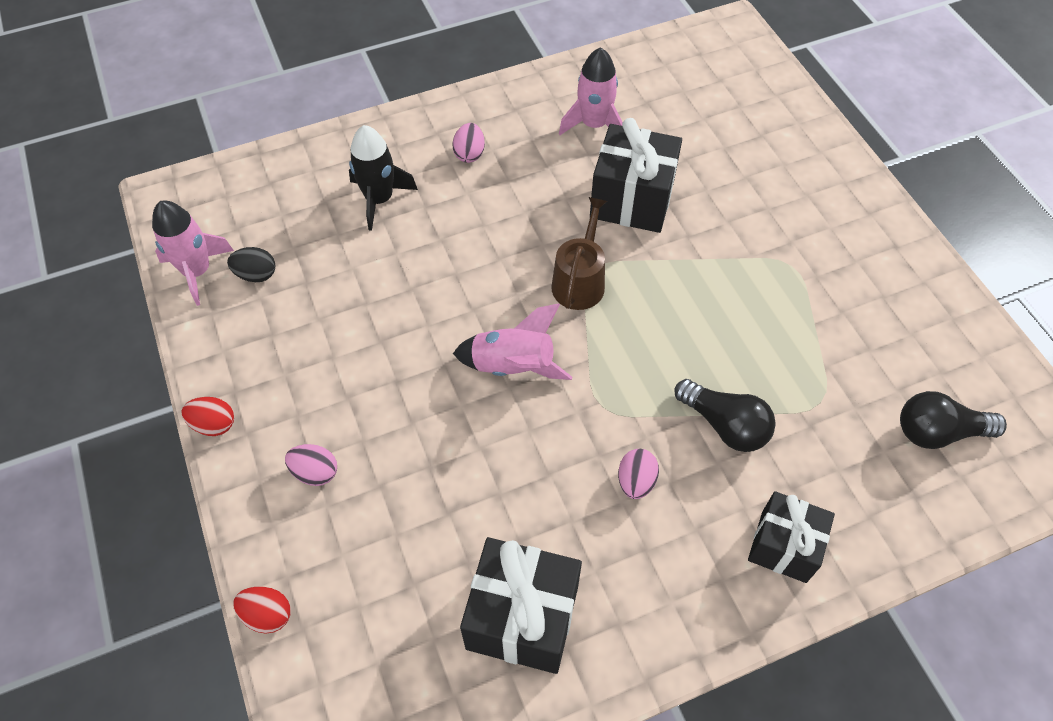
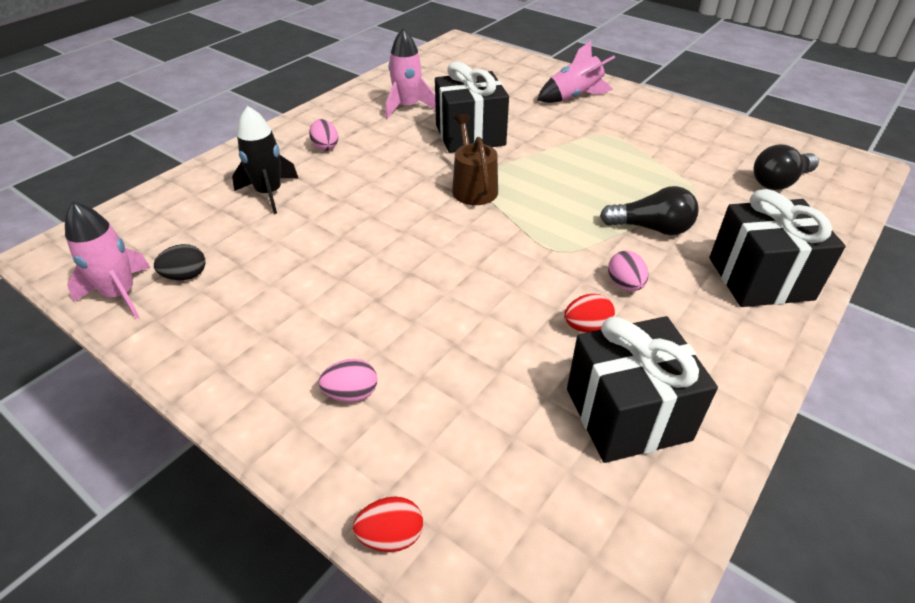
camera: 30 degrees left, 15 degrees down
(214, 424) = (216, 401): red egg -> red egg (586, 327)
(513, 366) = (467, 253): pink rocket -> pink rocket (574, 97)
(784, 546) = (760, 278): black gift -> black gift, size x1.50

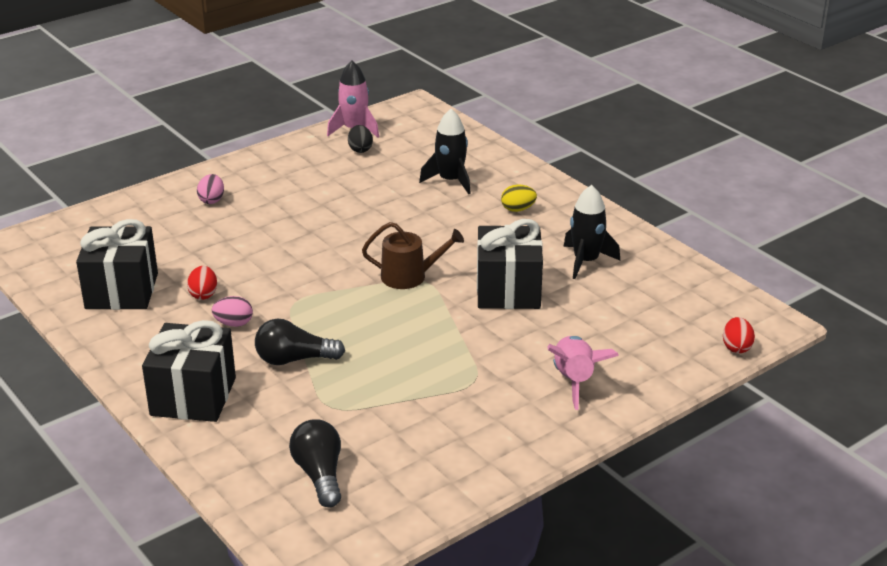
camera: 105 degrees right, 10 degrees down
(325, 147) = (518, 209): pink egg -> yellow egg
(391, 536) = (112, 203): red egg -> red egg (736, 347)
(407, 107) = (586, 261): pink rocket -> black rocket
(651, 228) = (294, 359): black light bulb -> black light bulb turned 60 degrees clockwise

